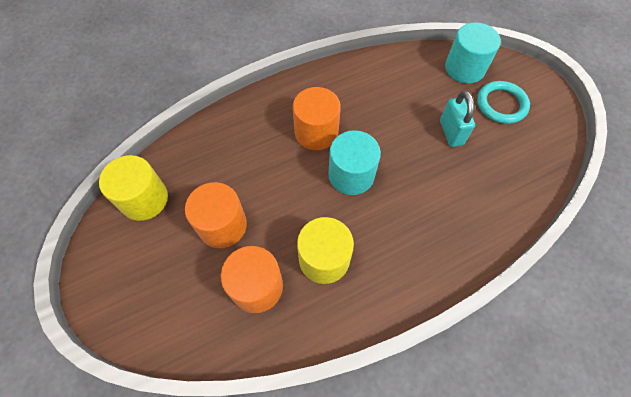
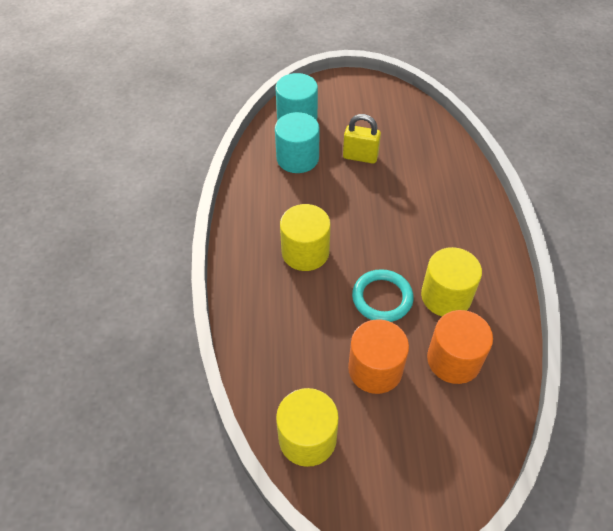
camera: 65 degrees left, 10 degrees down
(316, 132) = (305, 252): orange cylinder -> yellow cylinder
(351, 175) = (368, 243): turquoise cylinder -> turquoise cylinder (297, 158)
(451, 132) = (360, 157): turquoise padlock -> yellow padlock
(501, 104) = (349, 113): turquoise ring -> turquoise ring (382, 298)

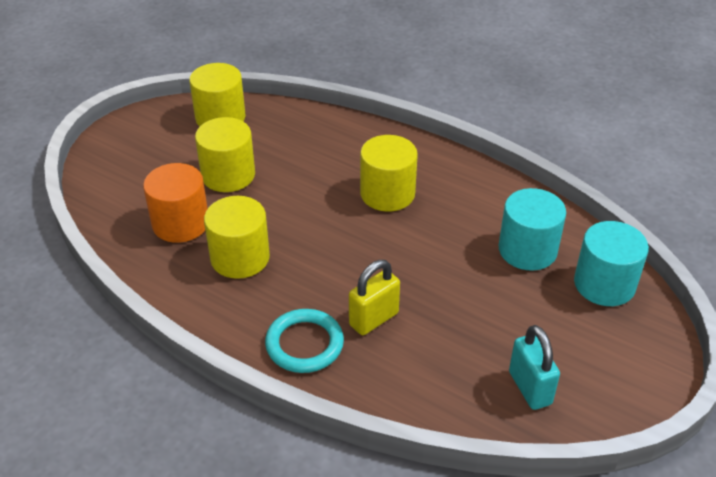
camera: 125 degrees right, 10 degrees down
(360, 157) = (486, 304): yellow padlock -> yellow padlock (373, 319)
(375, 369) = (228, 175): orange cylinder -> yellow cylinder
(382, 298) = (285, 215): turquoise ring -> turquoise ring (304, 344)
(401, 118) = (530, 388): none -> turquoise padlock

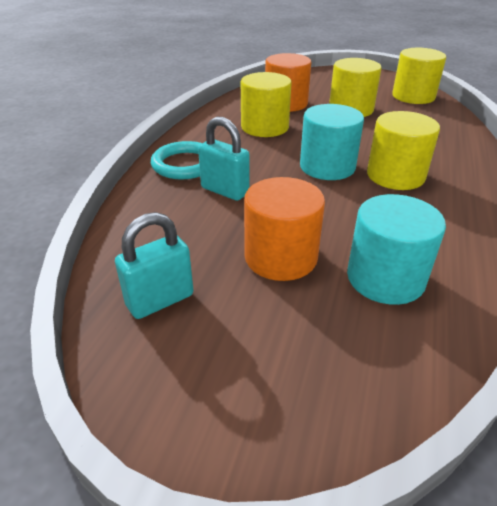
camera: 75 degrees right, 5 degrees down
(373, 319) = (225, 191): yellow padlock -> turquoise padlock
(490, 302) = (281, 257): none -> orange cylinder
(604, 284) = (370, 361): turquoise cylinder -> turquoise cylinder (327, 167)

